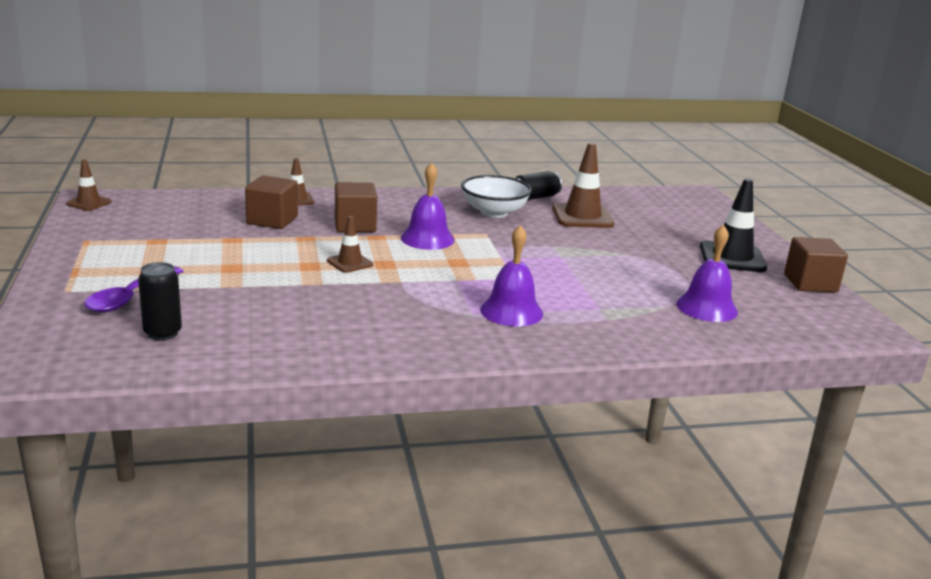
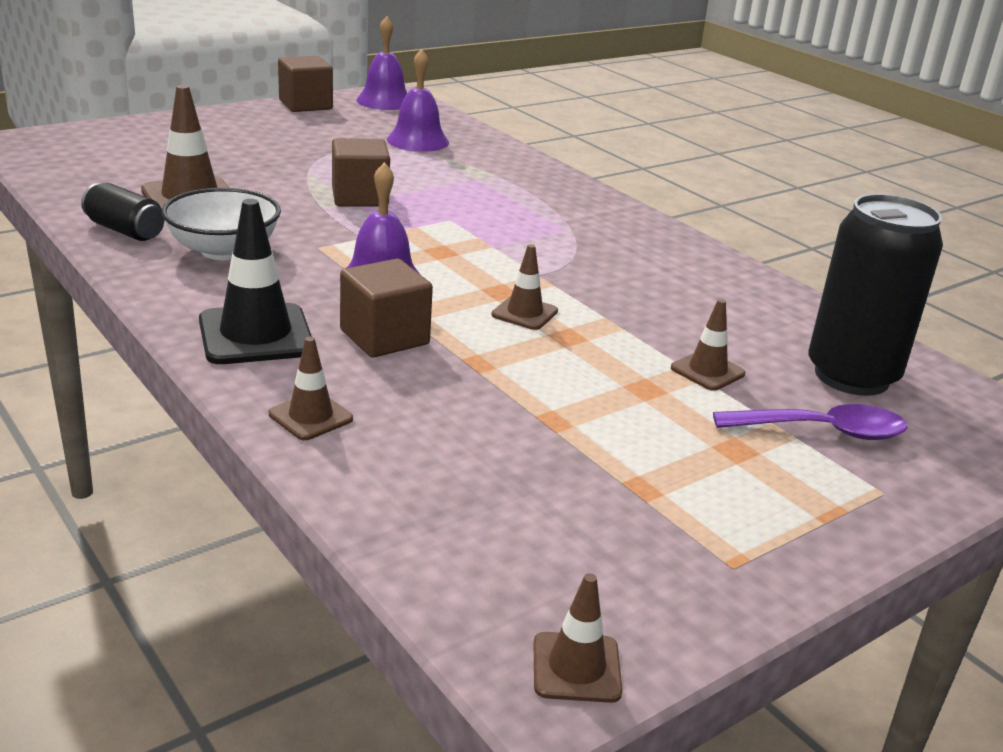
camera: 115 degrees left, 5 degrees up
(162, 333) = (851, 376): black can -> black can, size x1.92
(227, 290) = (707, 371): none -> brown traffic cone
(272, 220) = (437, 410): brown cube -> brown cube (360, 197)
(511, 311) = (538, 213): purple bell -> purple bell (384, 101)
(732, 257) = (265, 129): black traffic cone -> black traffic cone (256, 335)

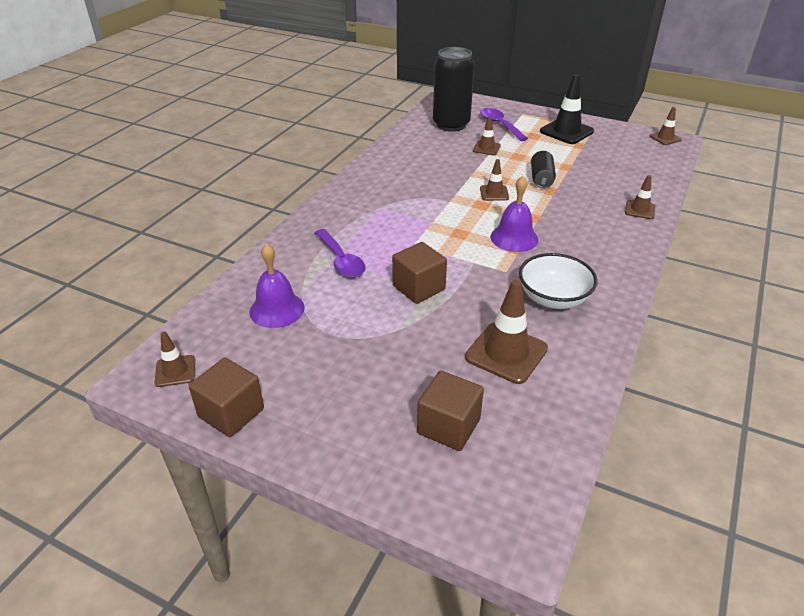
camera: 115 degrees left, 10 degrees up
(125, 230) = (582, 349): black can -> black can (541, 178)
(256, 335) = (611, 247): black traffic cone -> black traffic cone (566, 131)
(384, 101) = (175, 371): purple bell -> brown traffic cone
(384, 337) = (564, 217): brown cube -> brown cube (448, 426)
(467, 181) = (341, 260): none -> purple spoon

